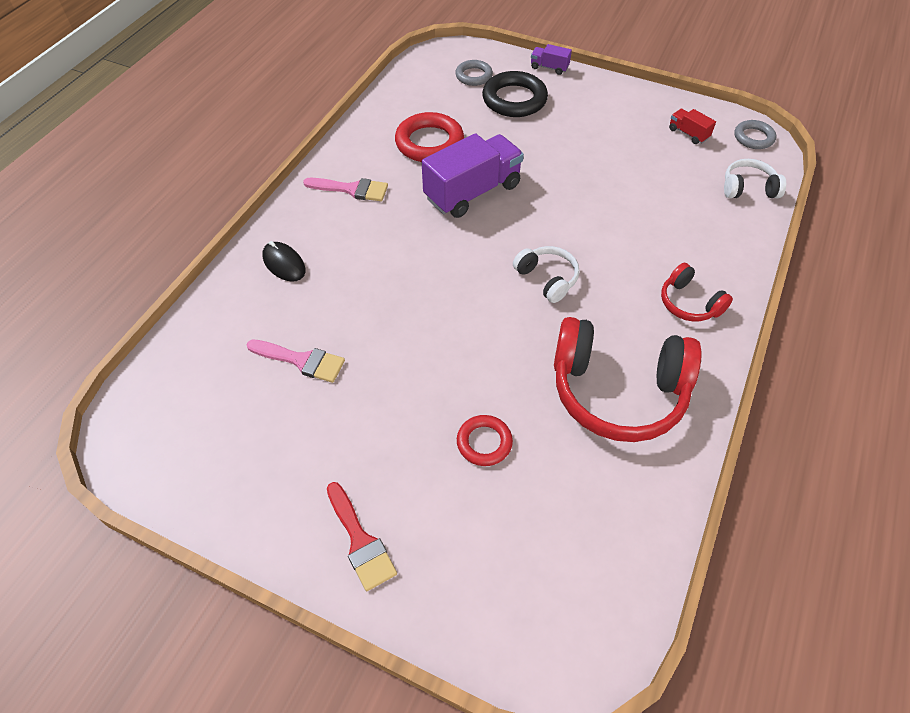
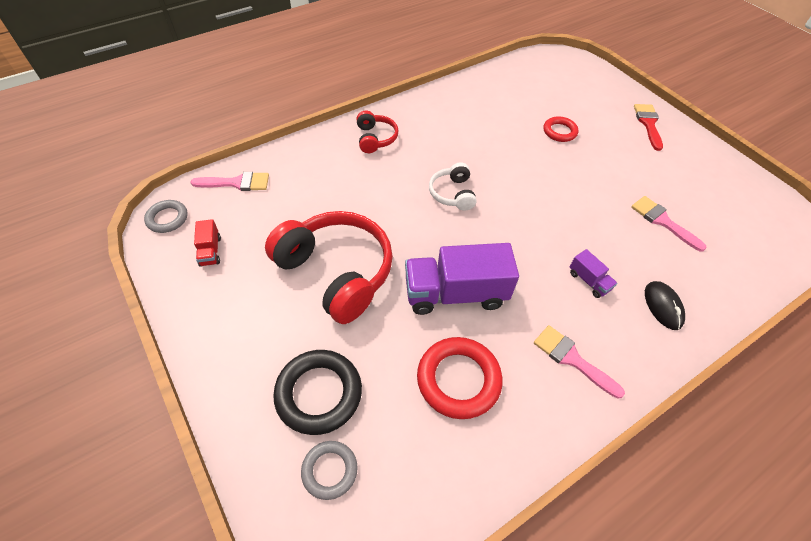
camera: 150 degrees left, 0 degrees up
(549, 67) = (229, 426): purple truck -> purple truck (589, 281)
(617, 391) = (465, 120): red headphones -> red headphones (336, 272)
(748, 188) = (237, 183): white headphones -> pink brush

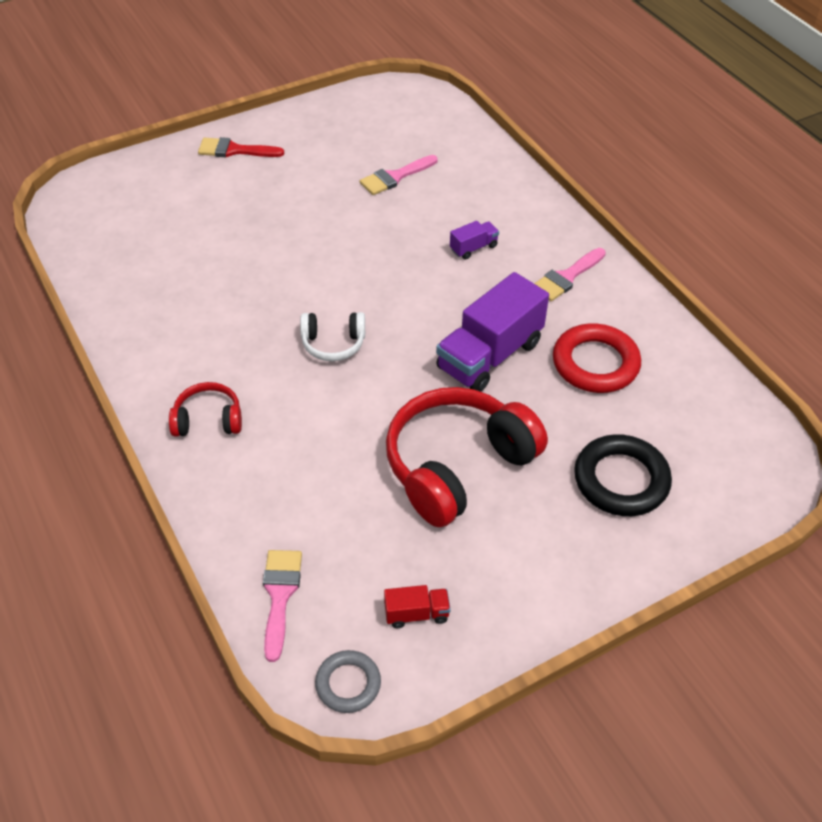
camera: 85 degrees left, 5 degrees down
(329, 470) = (700, 469): grey ring -> none
(455, 293) = (489, 356): purple truck -> purple truck turned 45 degrees clockwise
(559, 132) = (233, 228): red ring -> none
(663, 306) = (504, 203): black mouse -> none

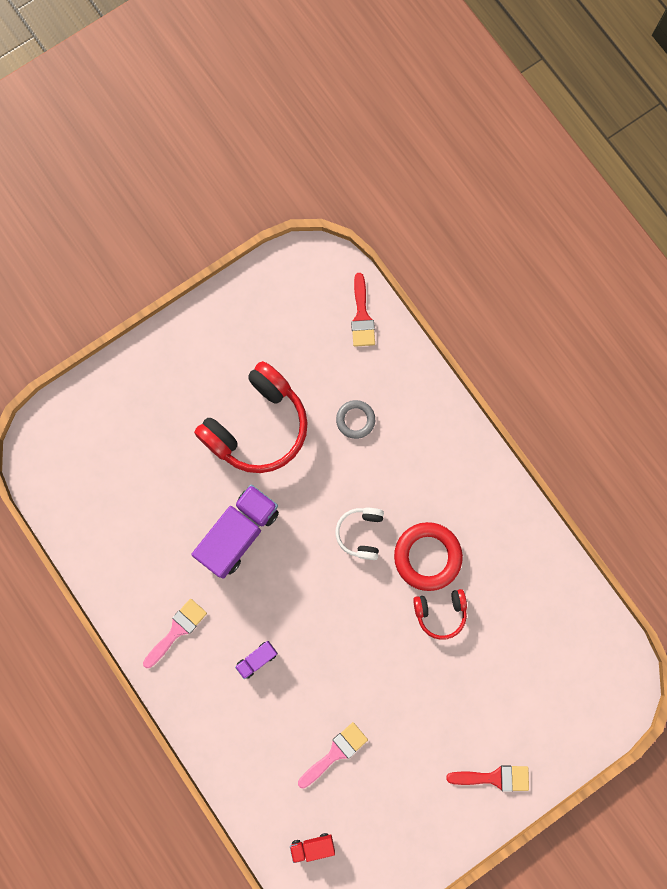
camera: 175 degrees right, 30 degrees up
(208, 420) = (439, 448): red headphones -> red headphones (440, 612)
(280, 595) = (362, 316): pink brush -> red brush
(333, 343) = (361, 533): white headphones -> white headphones turned 75 degrees counterclockwise
(348, 684) = (312, 264): grey ring -> grey ring (355, 420)
(416, 614) = (276, 312): red truck -> red truck (312, 846)
(595, 363) = (157, 534): red ring -> red ring (427, 556)
(621, 480) = (144, 426): black ring -> none

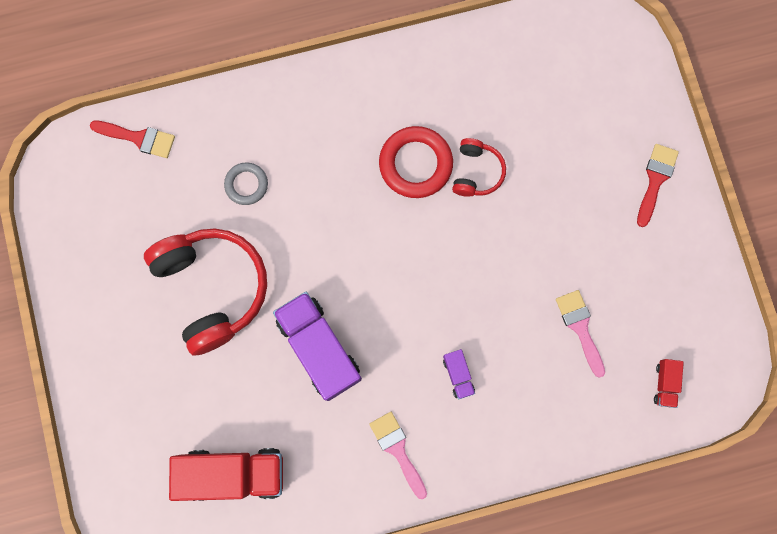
camera: 70 degrees left, 0 degrees up
(113, 502) = (233, 473): none -> red truck
(361, 533) = (367, 221): white headphones -> none

